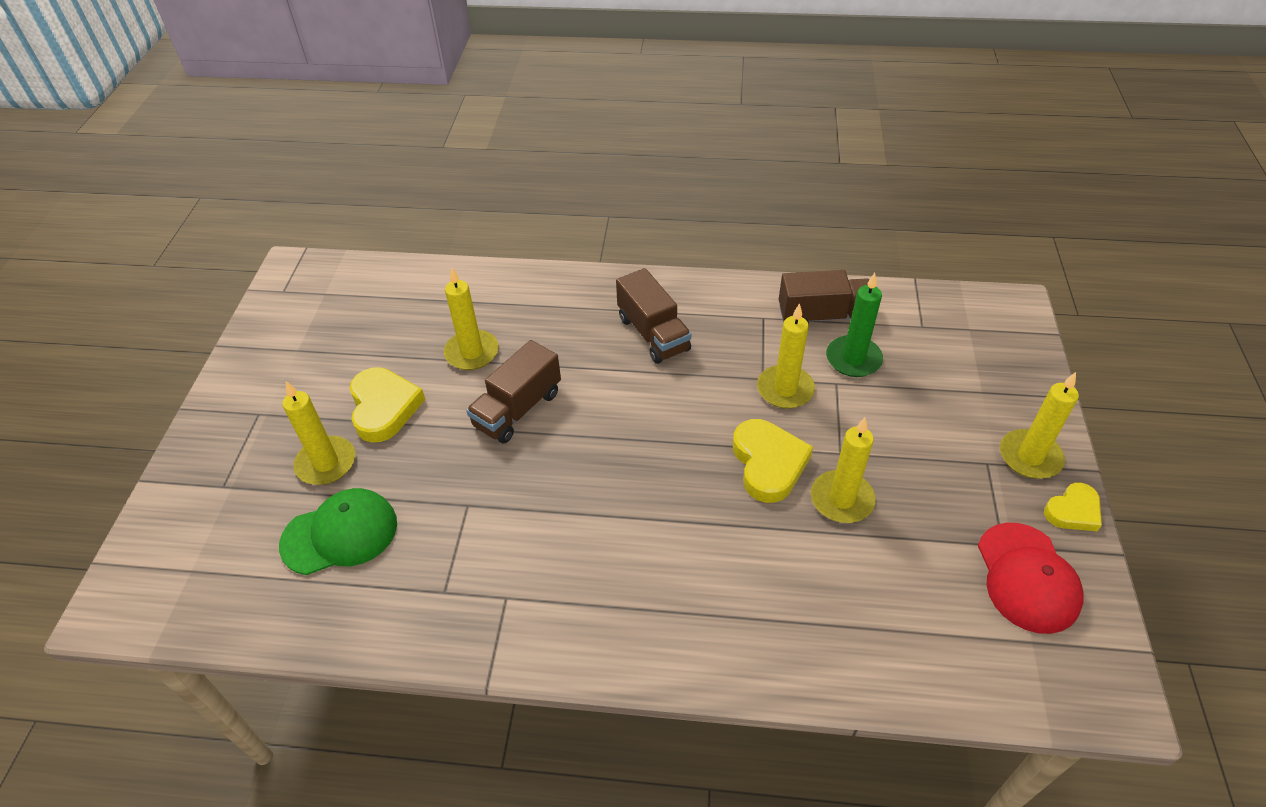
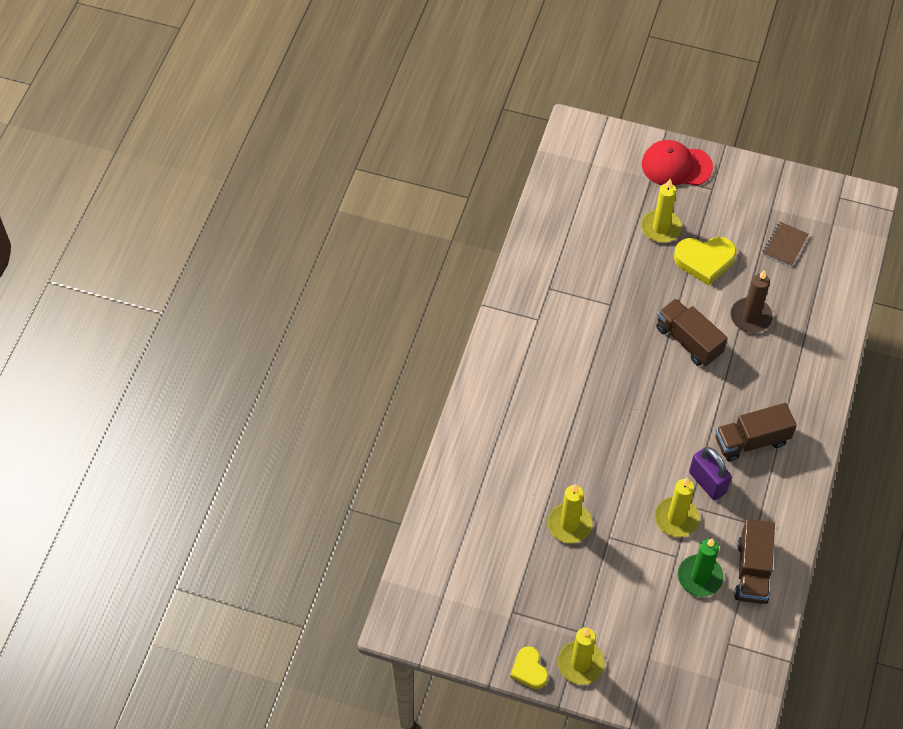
camera: 100 degrees right, 10 degrees up
(340, 534) = (602, 236): green cap -> none
(357, 332) = (785, 245): none -> brown notebook
(472, 352) = (750, 317): yellow candle -> brown candle
(724, 366) = (707, 482): none -> purple padlock
(768, 463) = (609, 487): yellow heart -> none
(1027, 577) = (486, 615): red cap -> red cap (676, 166)

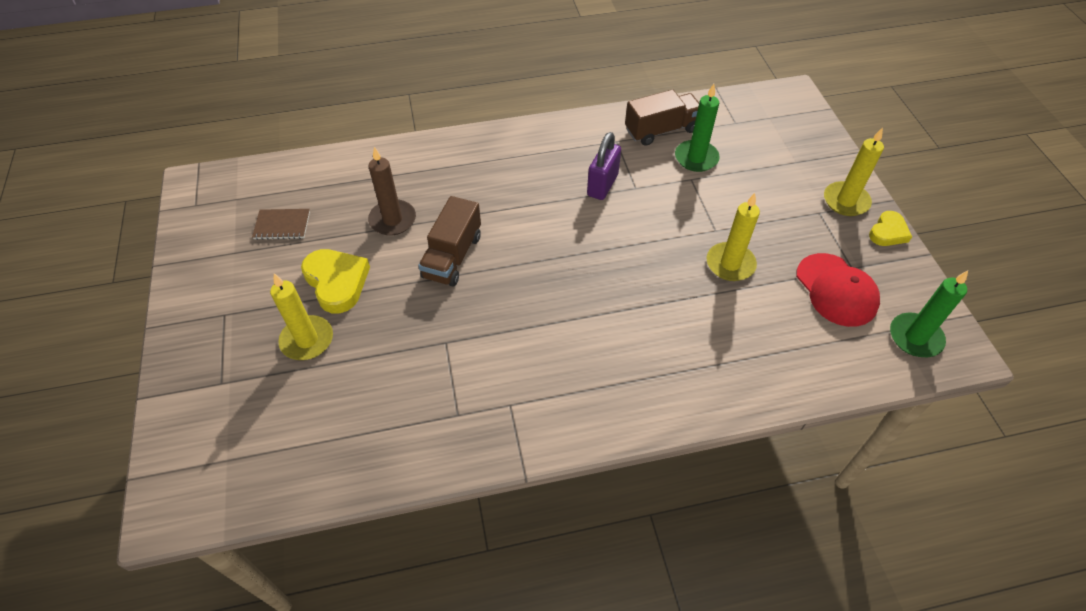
camera: 120 degrees left, 5 degrees down
(428, 604) = (915, 337): none -> green candle
(676, 166) = (198, 363): red cap -> red cap (836, 290)
(676, 518) = (655, 192): yellow candle -> none
(751, 441) = (536, 172): brown truck -> none

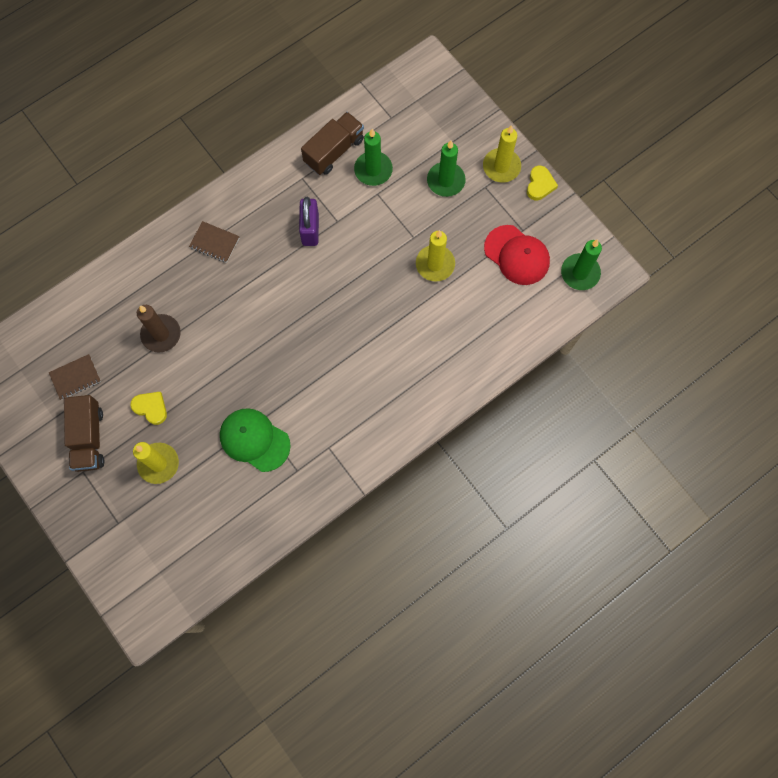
camera: 25 degrees left, 20 degrees up
(337, 282) = (151, 408): yellow heart -> yellow heart, size x0.62
(427, 360) = (254, 440): none -> green cap
(452, 256) = (226, 347): brown truck -> brown truck (89, 438)
(496, 163) = (214, 242): none -> brown notebook
(774, 192) = (446, 181): none -> green candle

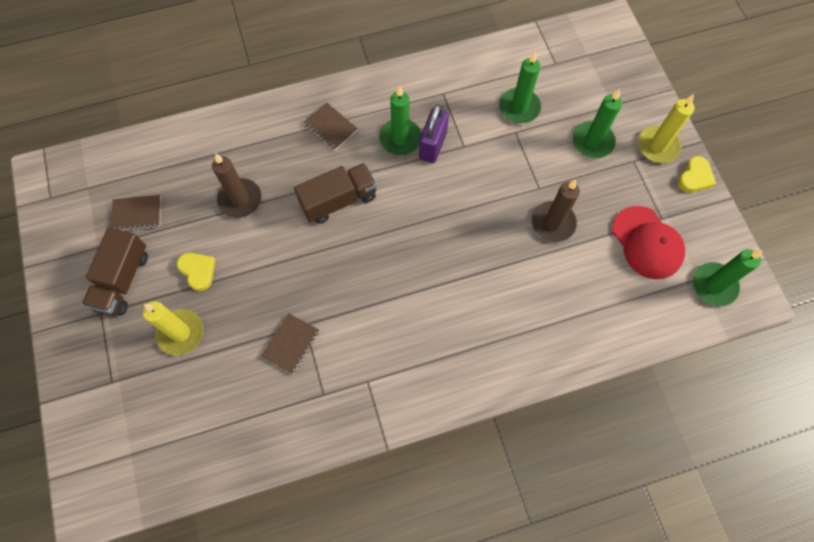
camera: 20 degrees right, 5 degrees down
(254, 440) = (291, 344): green cap -> brown notebook
(280, 233) = (400, 138): none -> green candle
(334, 151) = (485, 77): brown truck -> brown truck (338, 200)
(435, 264) = (553, 223): yellow candle -> brown candle

